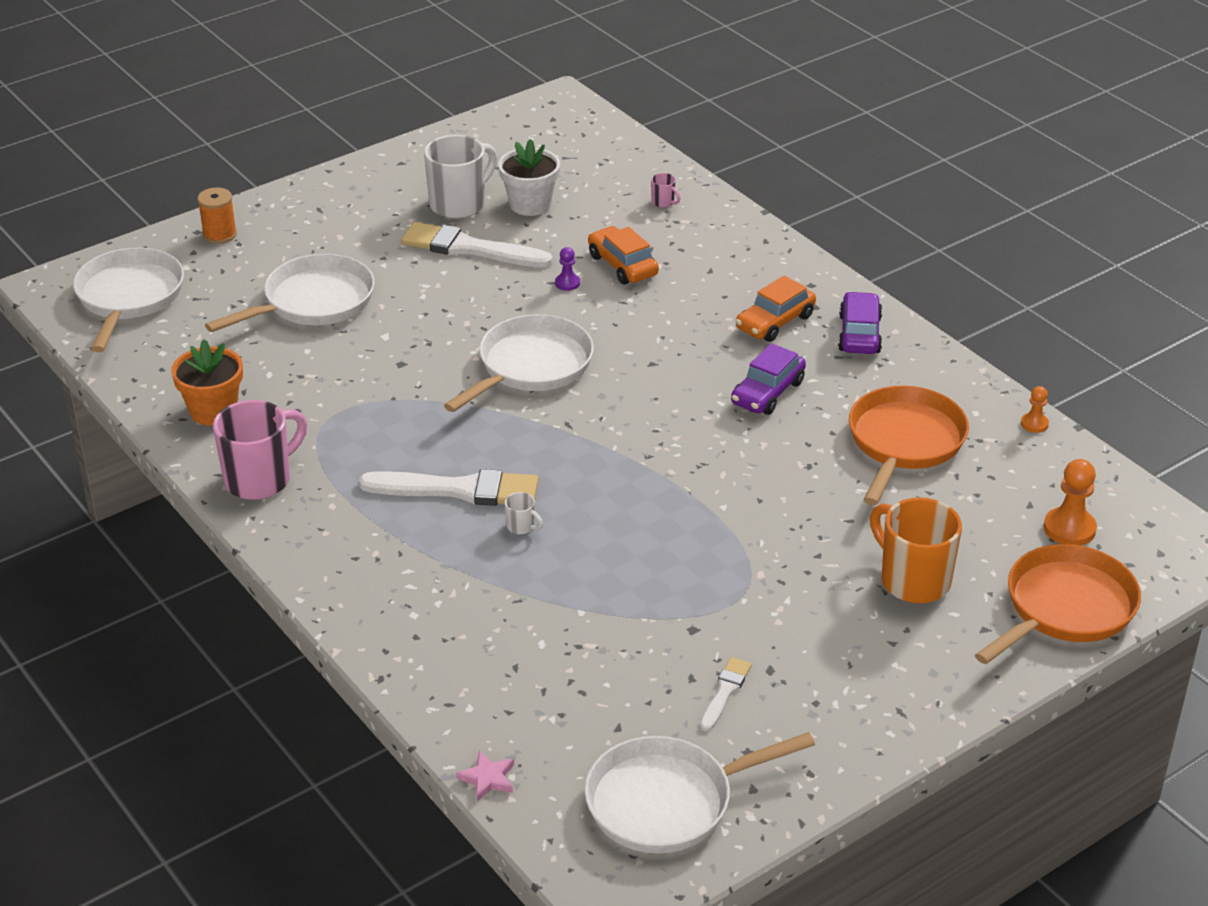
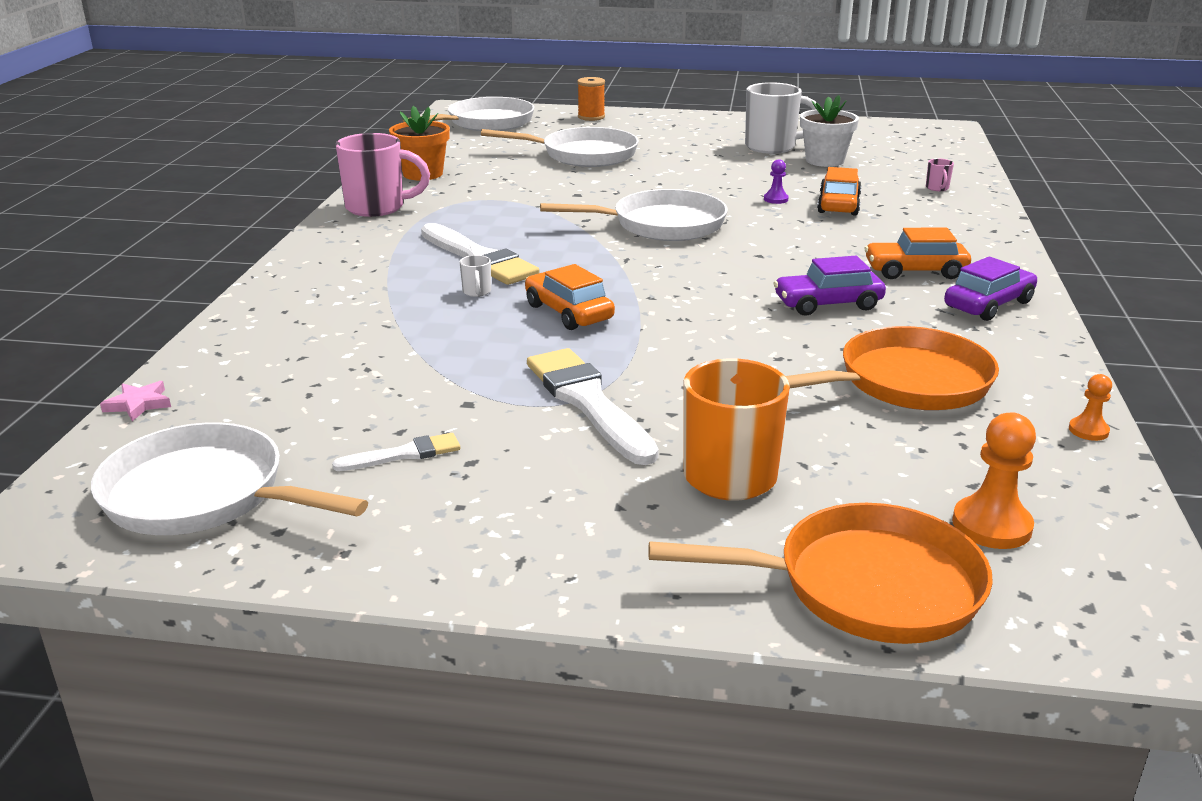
camera: 45 degrees right, 10 degrees down
(469, 248) = (737, 165): white brush -> white brush (588, 402)
(619, 507) = (568, 312): none -> orange car

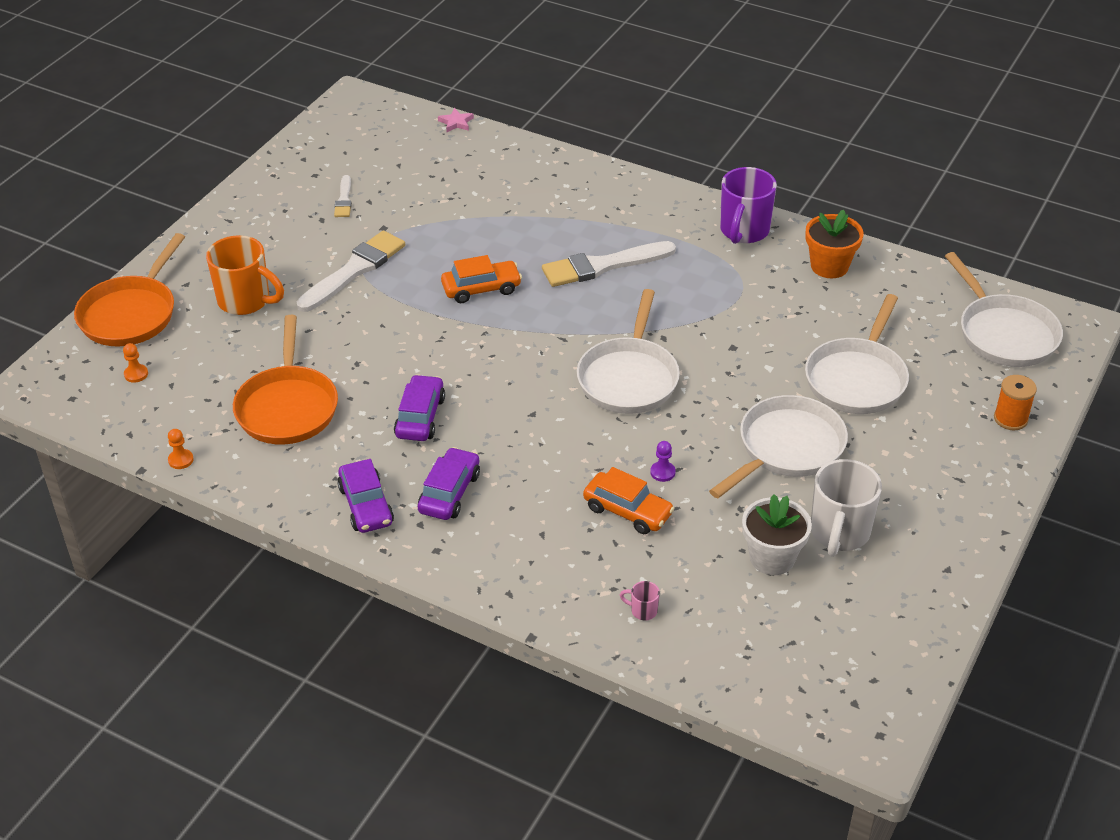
camera: 110 degrees right, 15 degrees up
(204, 495) = (348, 140): white pan -> white pan (786, 448)
(378, 208) = (743, 231): pink mug -> purple mug
(477, 292) = (539, 255): white mug -> none
(588, 402) = (354, 270): white brush -> white brush turned 45 degrees counterclockwise
(915, 271) = (449, 493): orange car -> purple car
(991, 525) = (136, 374): orange pawn -> orange pawn, size x0.56

